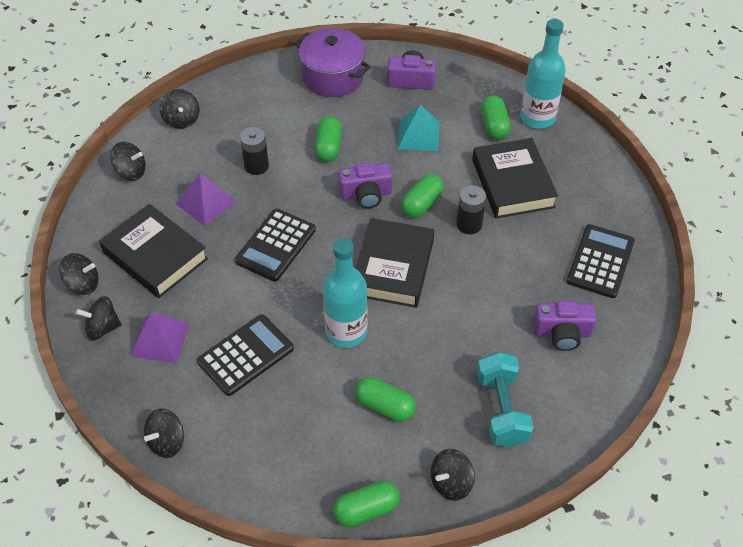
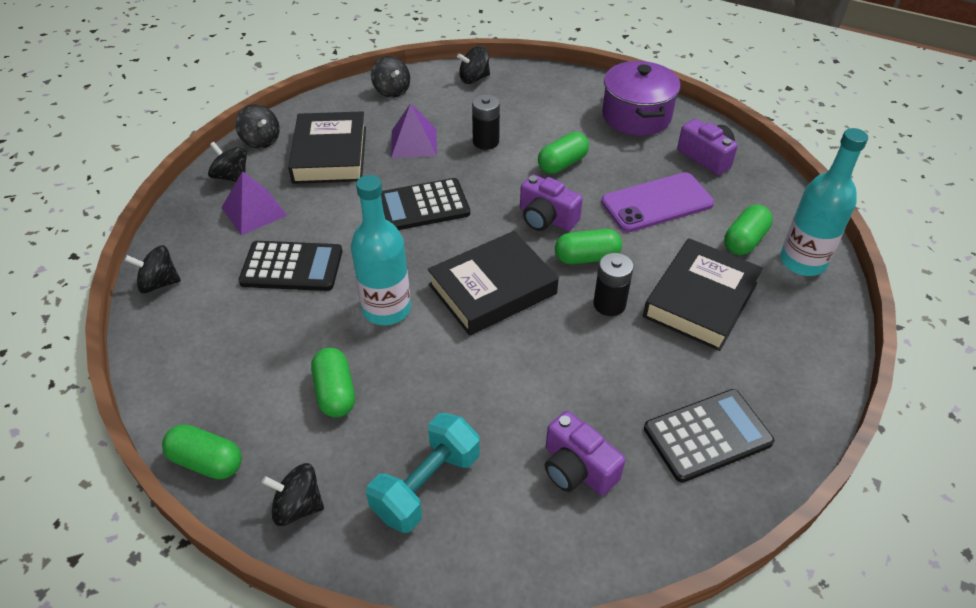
camera: 45 degrees right, 5 degrees down
(182, 120) = (474, 78): black spinning top -> black spinning top turned 45 degrees clockwise
(418, 135) = (657, 203): turquoise pyramid -> purple phone

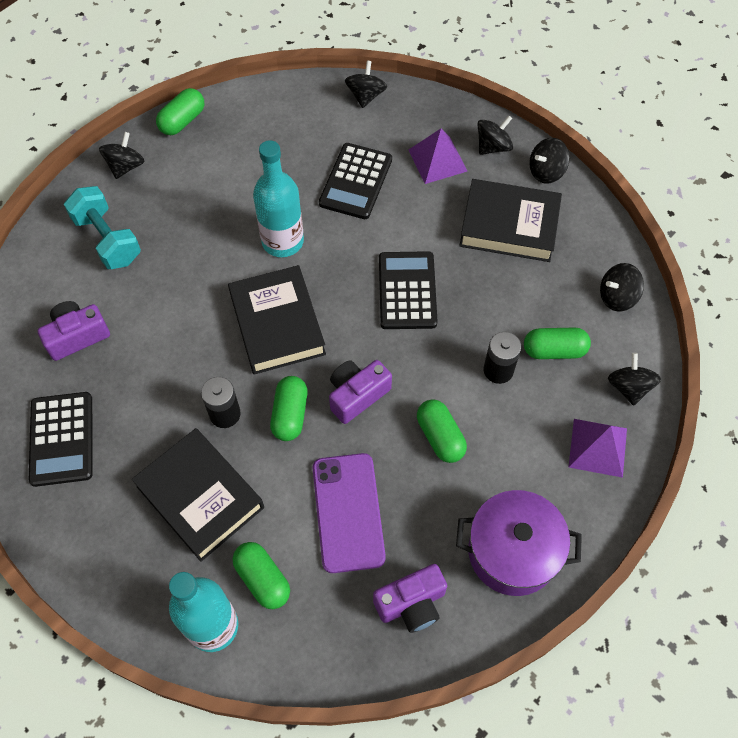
camera: 105 degrees right, 15 degrees up
(335, 392) = (210, 197): green capsule -> green capsule (554, 350)
(413, 143) = (512, 301): purple pyramid -> purple pyramid (598, 447)

